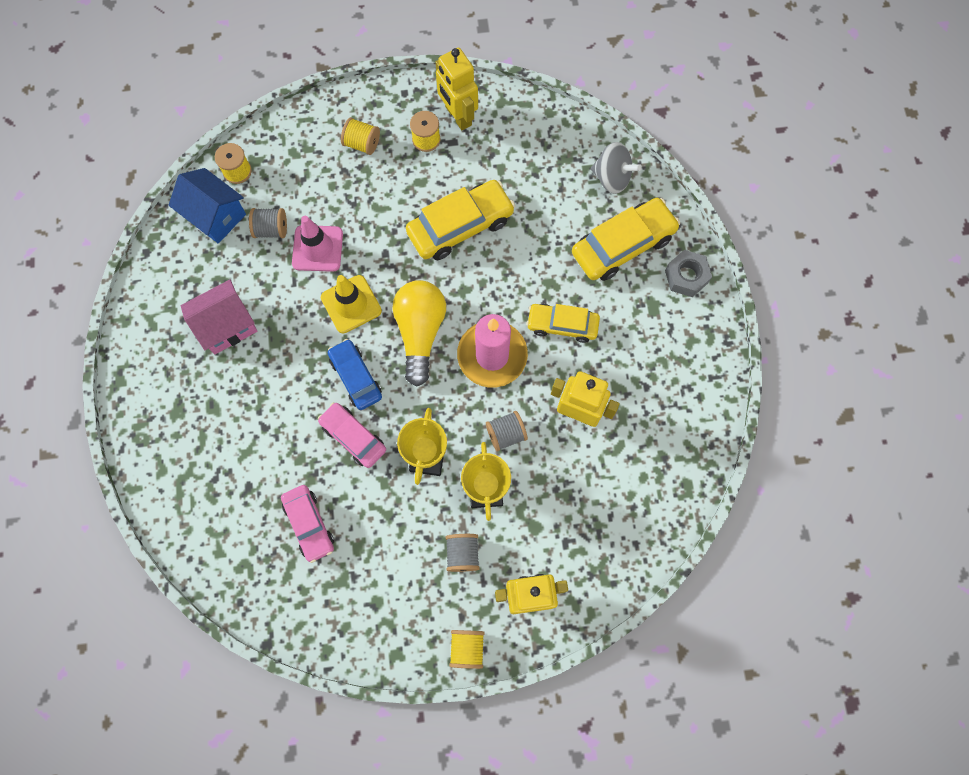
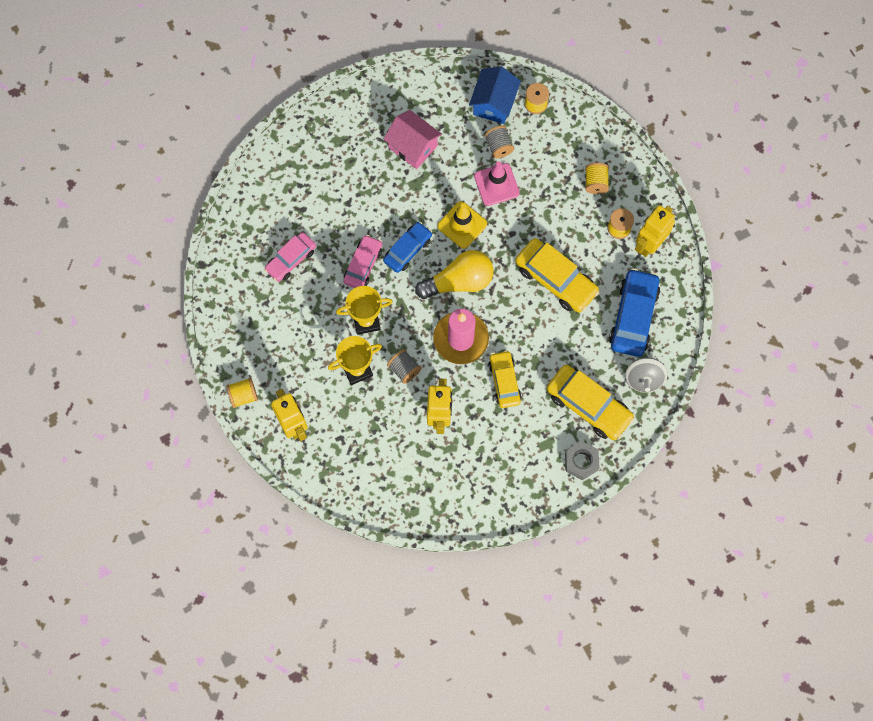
camera: 70 degrees right, 0 degrees up
(462, 554) = (307, 370): grey spool -> none
(536, 162) = (633, 316): none -> blue car

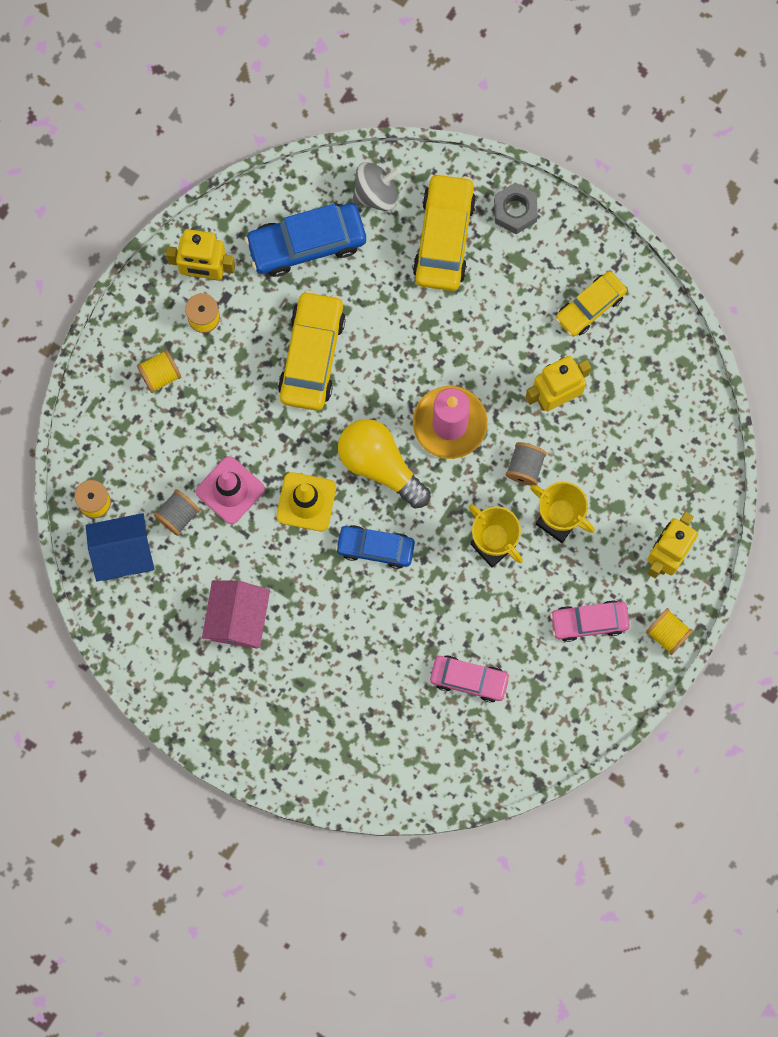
camera: 120 degrees left, 5 degrees up
(363, 265) = (425, 589): pink car -> pink car (589, 622)
(504, 381) = (471, 346): yellow car -> yellow car (590, 307)

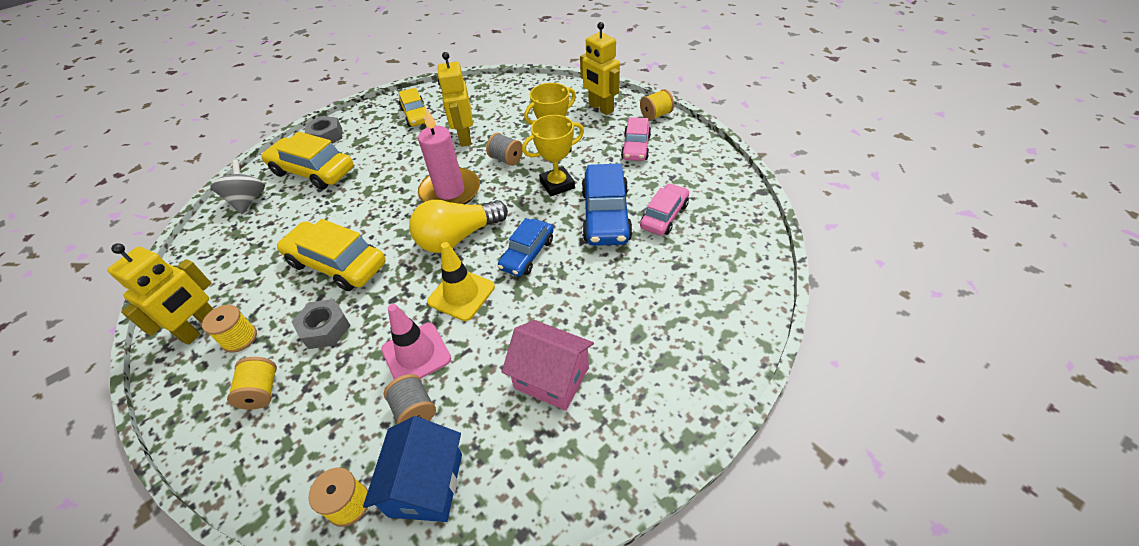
camera: 70 degrees left, 30 degrees down
(234, 391) = (325, 329): none -> grey nut
(306, 243) = (245, 249): blue car -> blue car (605, 215)

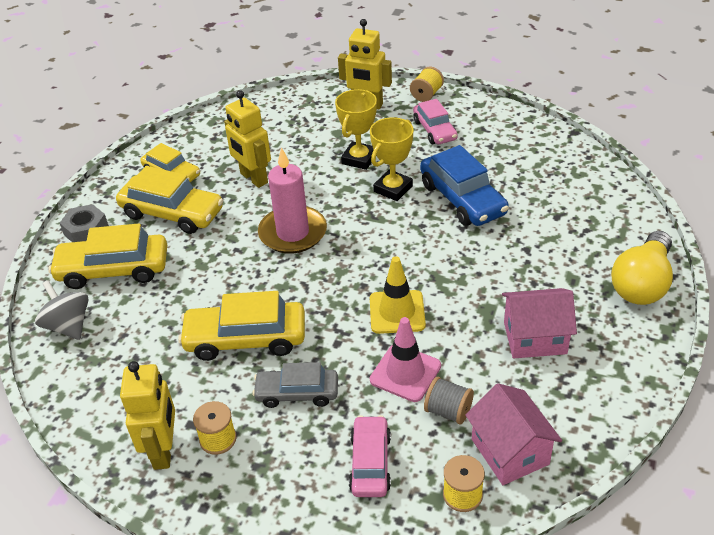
camera: 30 degrees left, 5 degrees down
(262, 391) = (293, 465): yellow spool -> none
(325, 329) = (297, 393): grey nut -> grey car
(388, 144) = (172, 213): none -> yellow car
(426, 484) = (510, 451): blue house -> pink house
(458, 237) = (344, 269): yellow light bulb -> yellow light bulb (642, 283)
(506, 159) = (319, 184): grey spool -> none
(527, 254) = (423, 256): blue car -> none
(664, 216) = (512, 181): pink car -> pink car (370, 463)

